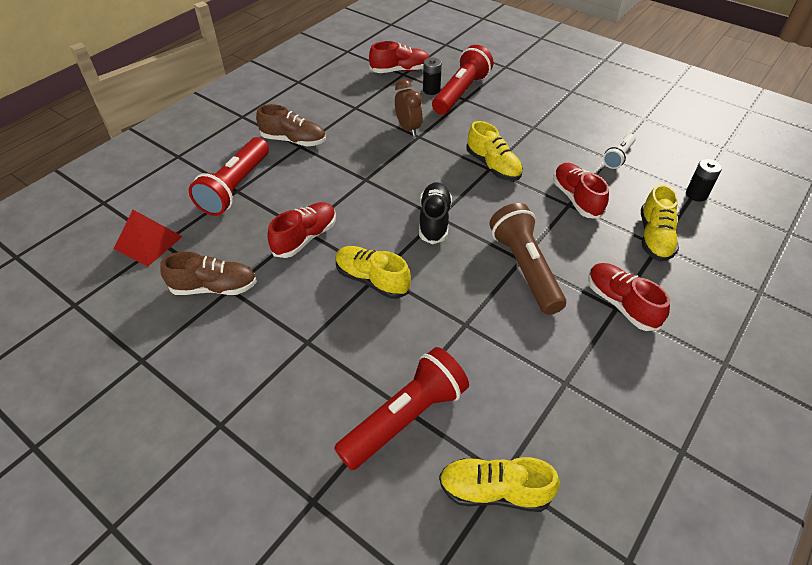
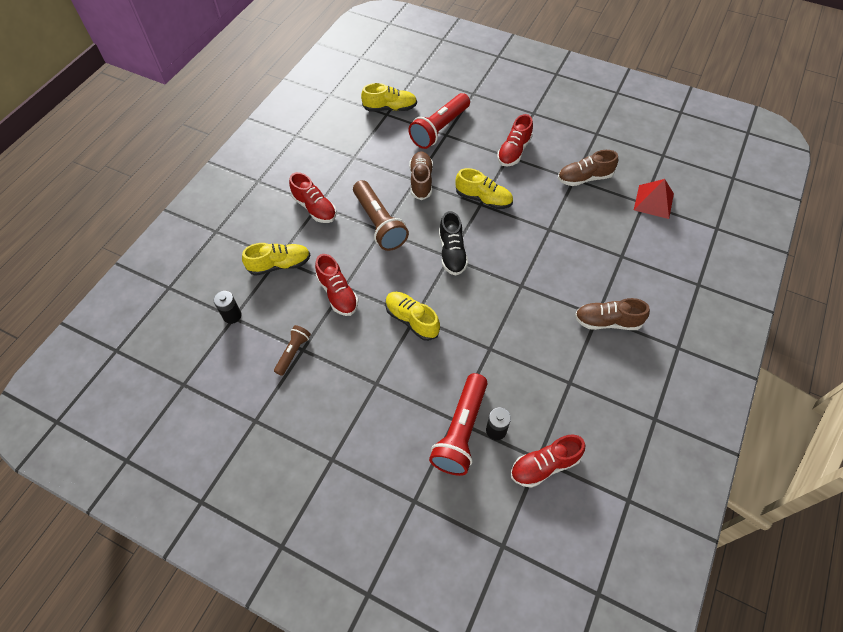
camera: 170 degrees right, 10 degrees up
(235, 187) = (625, 259): red flashlight -> none
(305, 238) = (544, 222): red shoe -> red shoe (514, 151)
(408, 128) = (503, 358): brown clock -> none
(457, 321) = (421, 181): none -> brown shoe
(618, 157) = (293, 352): white flashlight -> brown flashlight
(654, 237) = (279, 265): yellow shoe -> yellow shoe turned 75 degrees clockwise

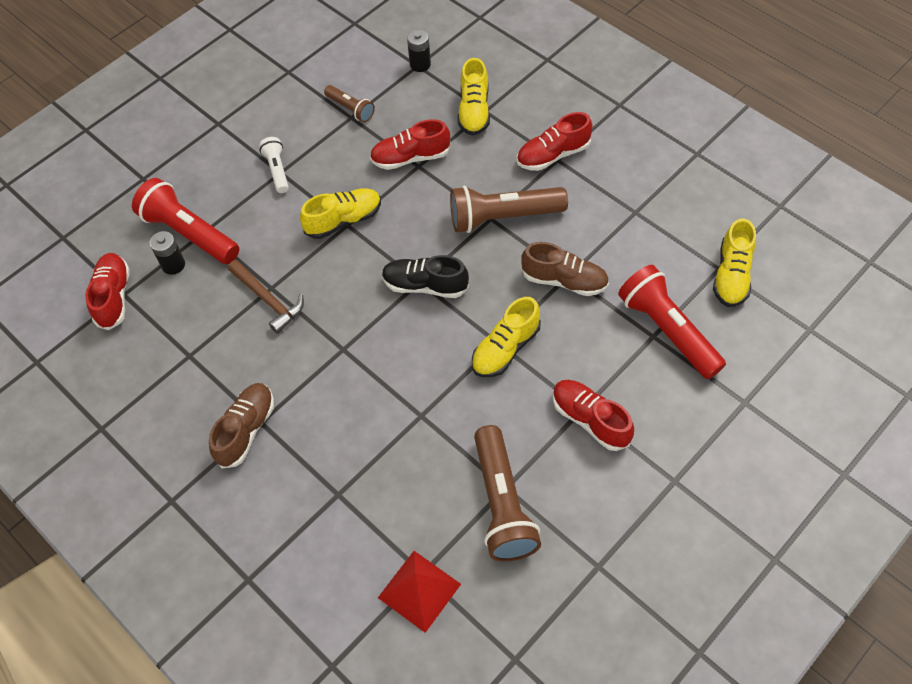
camera: 110 degrees right, 0 degrees up
(374, 386) = (277, 170): none -> white flashlight
(501, 346) = (268, 300): none -> brown hammer
(584, 178) = (502, 504): brown shoe -> brown flashlight

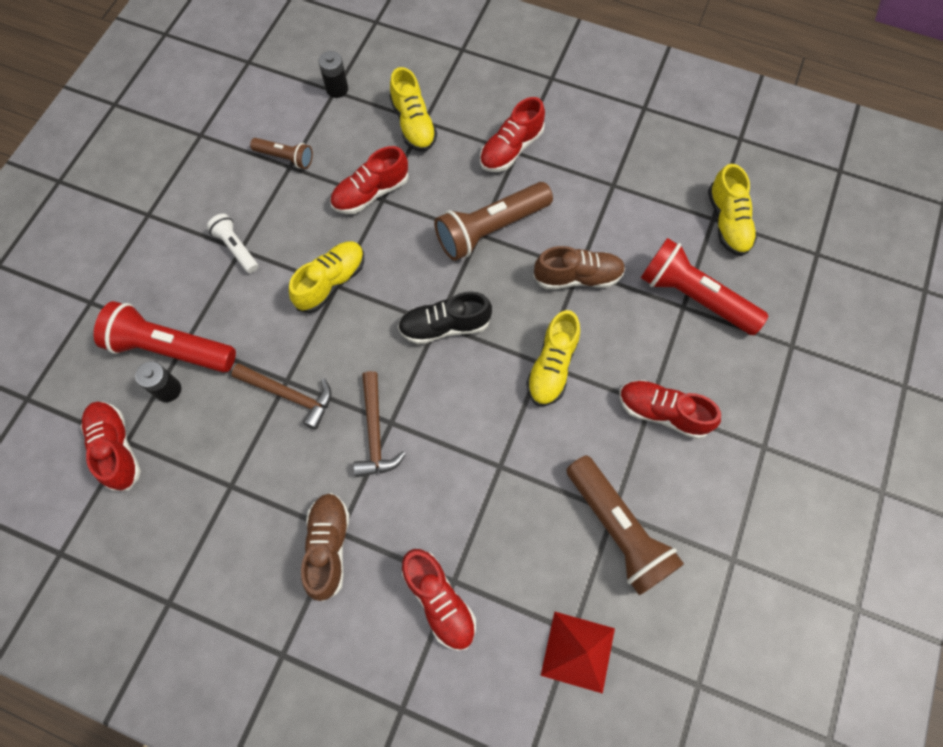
camera: 25 degrees left, 10 degrees up
(318, 505) = (439, 600): none -> red shoe
(326, 353) = (375, 432): none -> brown hammer

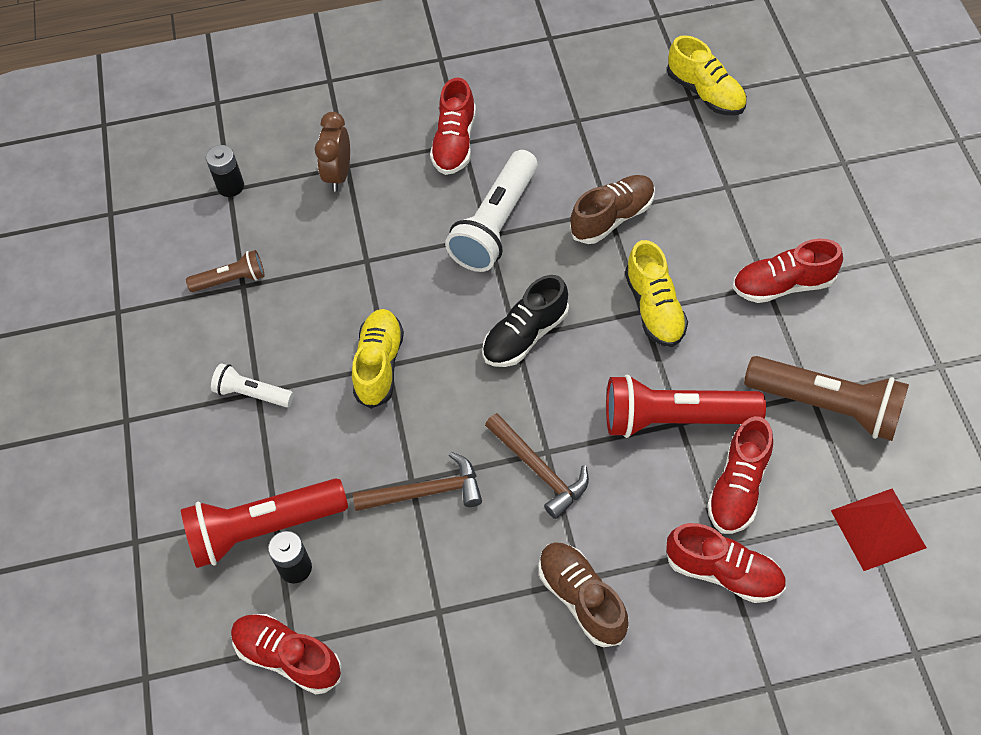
camera: 30 degrees left, 10 degrees down
(371, 193) = (349, 261): red shoe -> red shoe (738, 487)
(413, 124) = (338, 175): yellow shoe -> brown clock
(490, 229) = (495, 224): brown flashlight -> white flashlight
(694, 296) = (729, 172): red flashlight -> red flashlight (675, 419)

